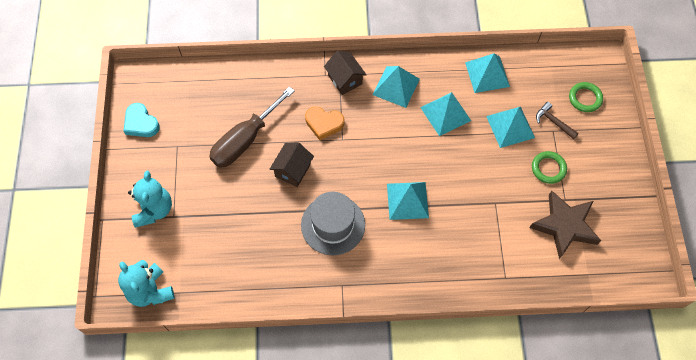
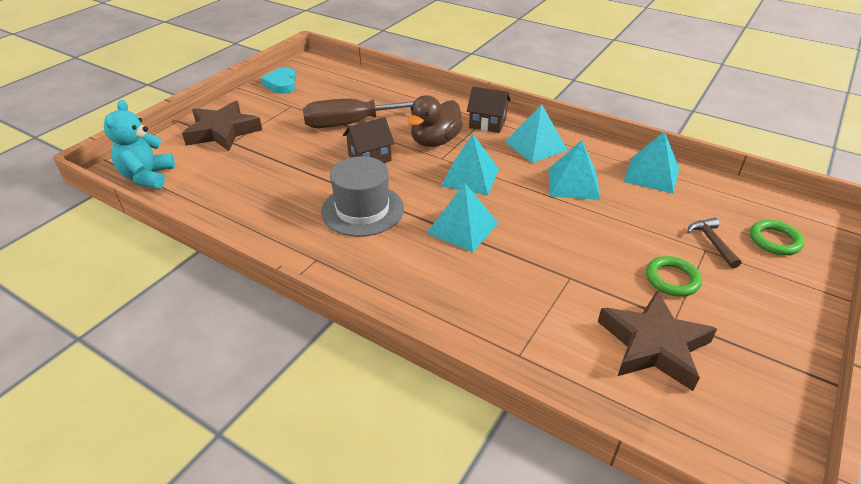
camera: 35 degrees right, 25 degrees down
(154, 210) = (222, 131): turquoise teddy bear -> brown star
(324, 123) = (435, 141): orange heart -> brown duck
(345, 79) = (487, 123): brown house -> brown house turned 75 degrees counterclockwise
(510, 127) = (647, 223): turquoise pyramid -> turquoise pyramid (470, 177)

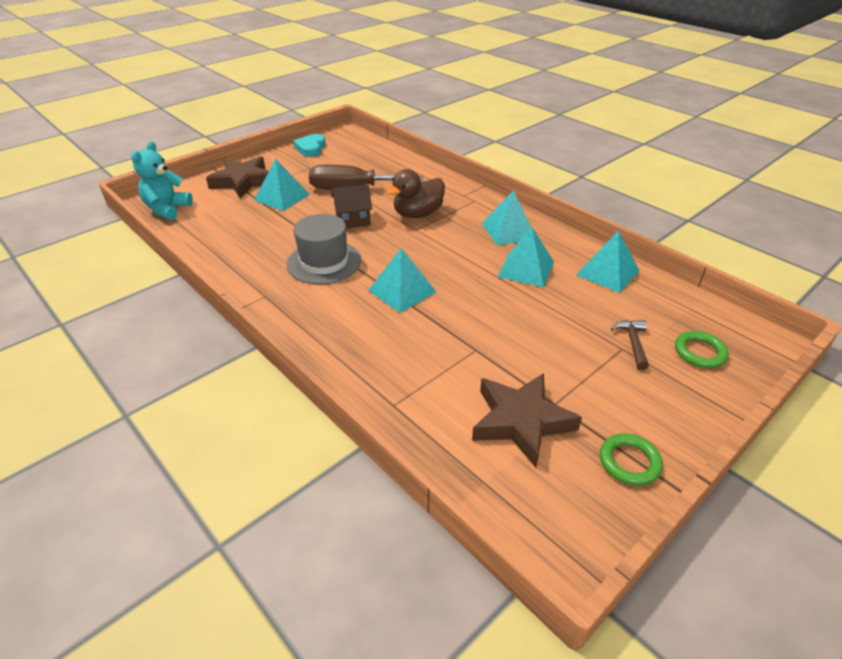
camera: 15 degrees right, 0 degrees up
(470, 177) = (432, 249): turquoise pyramid -> turquoise pyramid (282, 197)
(487, 123) = (474, 205): brown house -> none
(672, 279) = (572, 368): green ring -> green ring (629, 462)

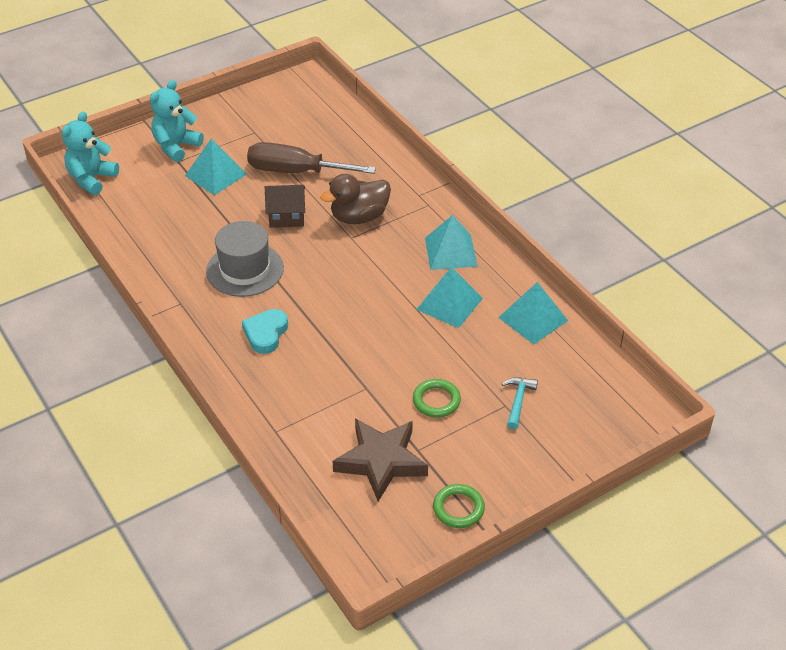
camera: 10 degrees right, 5 degrees up
(243, 181) = (176, 146): brown star -> turquoise teddy bear
(311, 148) = (261, 101): turquoise heart -> turquoise heart (266, 333)
(402, 291) = (314, 314): turquoise pyramid -> none
(632, 343) = (518, 401): brown hammer -> turquoise hammer
(699, 352) = (577, 419): green ring -> green ring (436, 401)

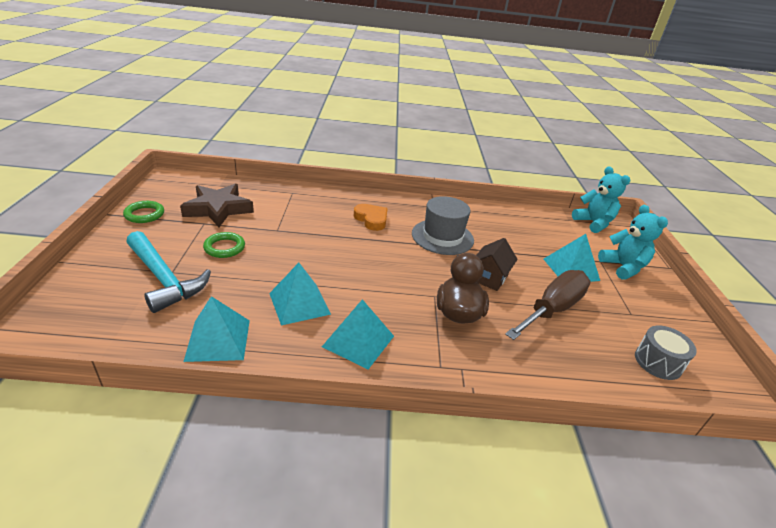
camera: 120 degrees right, 10 degrees down
(266, 333) = (371, 219): turquoise heart -> orange heart
(307, 113) = (658, 362): none -> grey drum
(518, 401) = (164, 279): turquoise hammer -> turquoise hammer, size x2.02

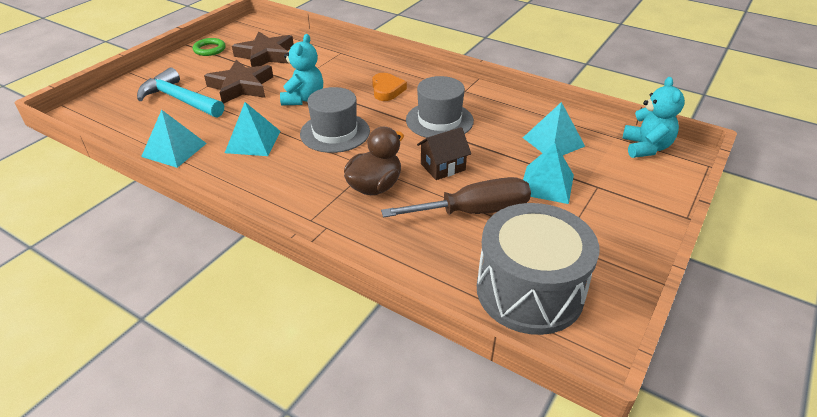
camera: 35 degrees right, 5 degrees up
(164, 279) = (179, 99): turquoise hammer -> turquoise hammer turned 135 degrees clockwise
(224, 247) = (241, 86): green ring -> brown star
(358, 341) = (267, 181): turquoise pyramid -> turquoise pyramid (553, 141)
(369, 271) = (335, 132): none -> grey hat
(623, 267) = (618, 200): turquoise teddy bear -> turquoise teddy bear (303, 99)
(658, 362) = (529, 291): grey drum -> grey drum, size x2.09

